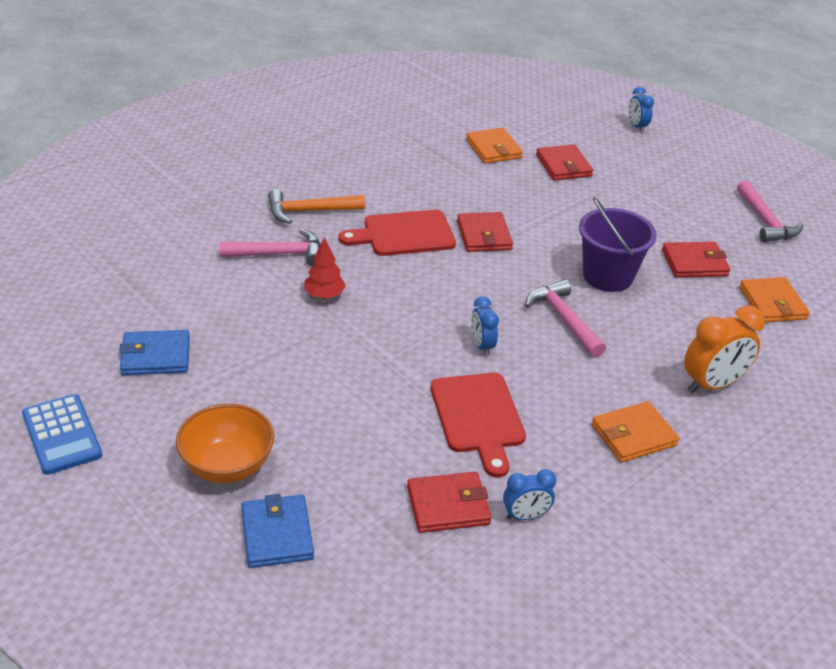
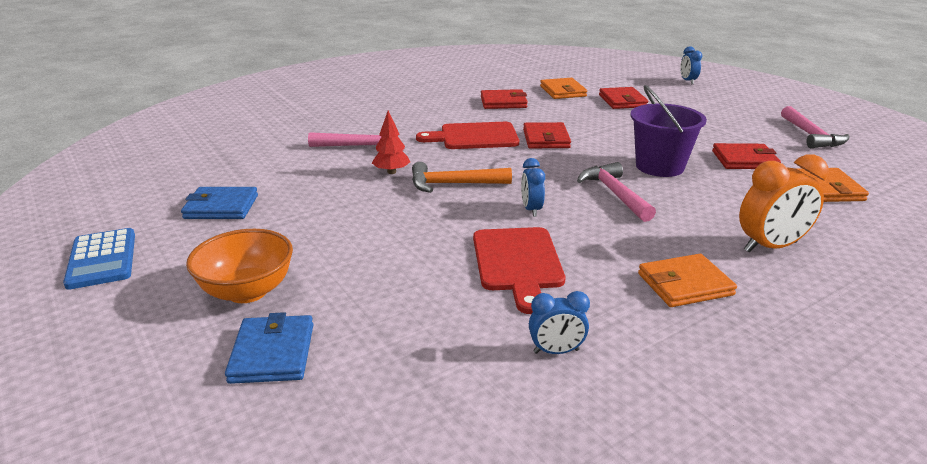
camera: 10 degrees right, 10 degrees down
(309, 211) = (397, 122): orange hammer -> orange hammer (453, 184)
(448, 505) = (469, 337): red wallet -> red wallet (503, 102)

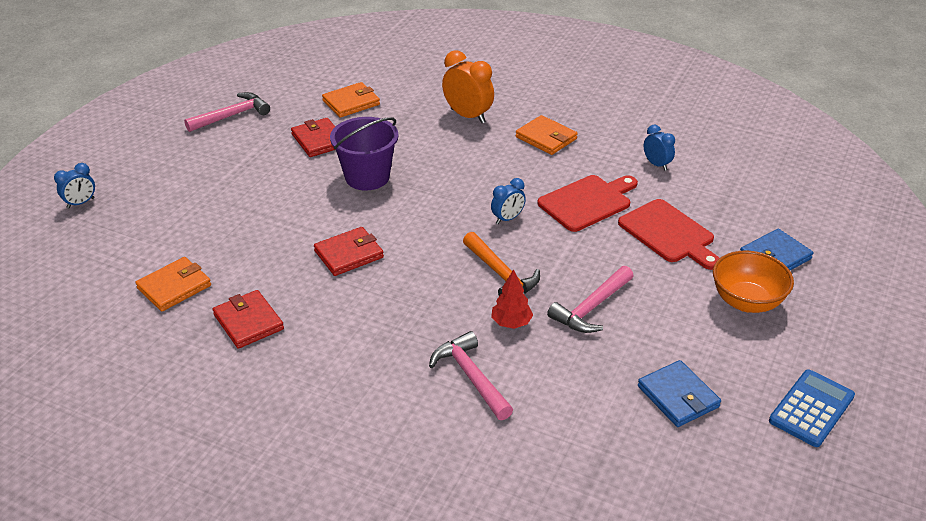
camera: 120 degrees left, 10 degrees up
(474, 137) = (379, 303): red cutting board -> red cutting board (668, 234)
(615, 194) = (443, 187): pink hammer -> pink hammer (591, 308)
(622, 101) = (189, 234): red wallet -> none

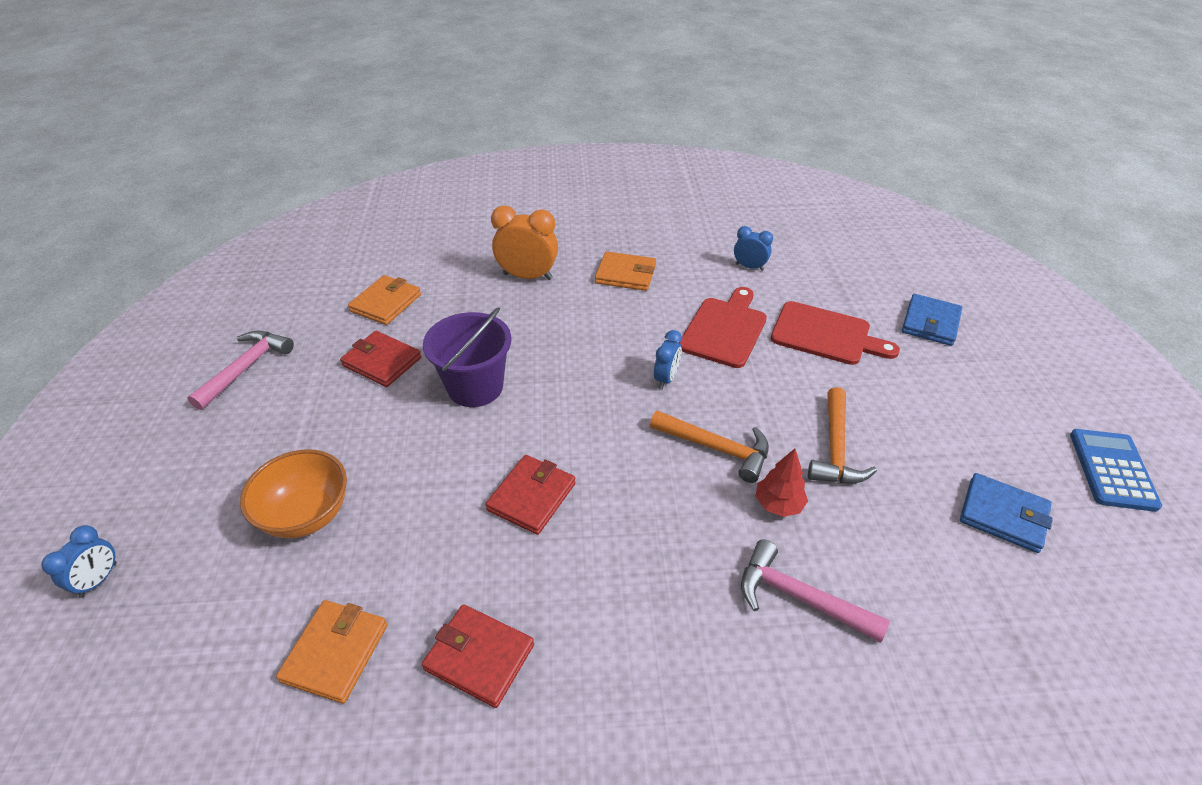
camera: 30 degrees left, 5 degrees up
(591, 308) = (835, 448): pink hammer -> orange hammer
(746, 301) = (954, 379): orange bowl -> orange bowl (306, 515)

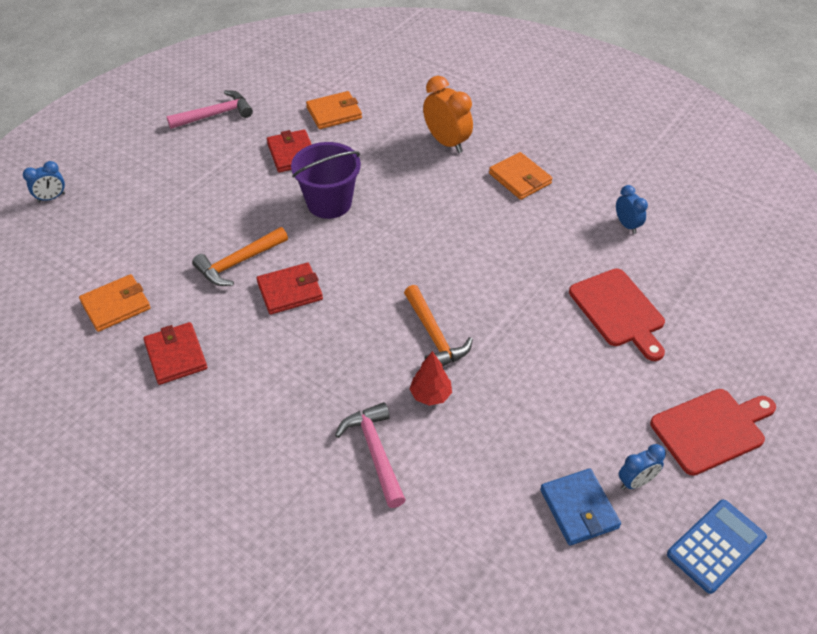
camera: 40 degrees right, 5 degrees up
(306, 515) = (167, 224): orange bowl -> none
(666, 378) = (457, 270): blue clock -> blue clock (636, 482)
(725, 329) = (543, 261): red cutting board -> red cutting board (711, 430)
(835, 448) = (516, 389): orange hammer -> orange hammer (239, 262)
(930, 323) = (724, 355): blue wallet -> none

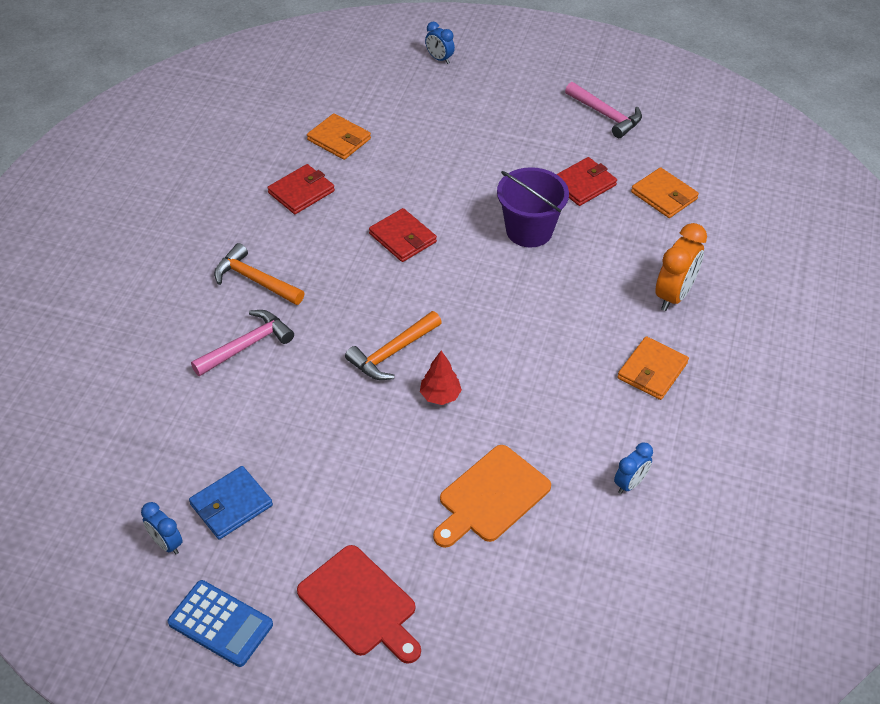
camera: 70 degrees right, 0 degrees up
(239, 262) = (421, 194): orange hammer -> orange hammer (255, 280)
(430, 395) = (321, 367): red tree -> red tree (440, 396)
(618, 311) = (491, 496): red cutting board -> orange cutting board
(636, 482) = (274, 546): blue clock -> blue clock (166, 543)

